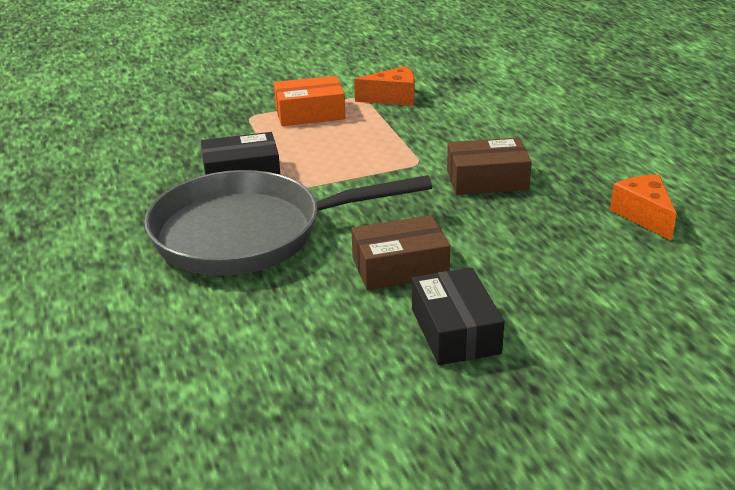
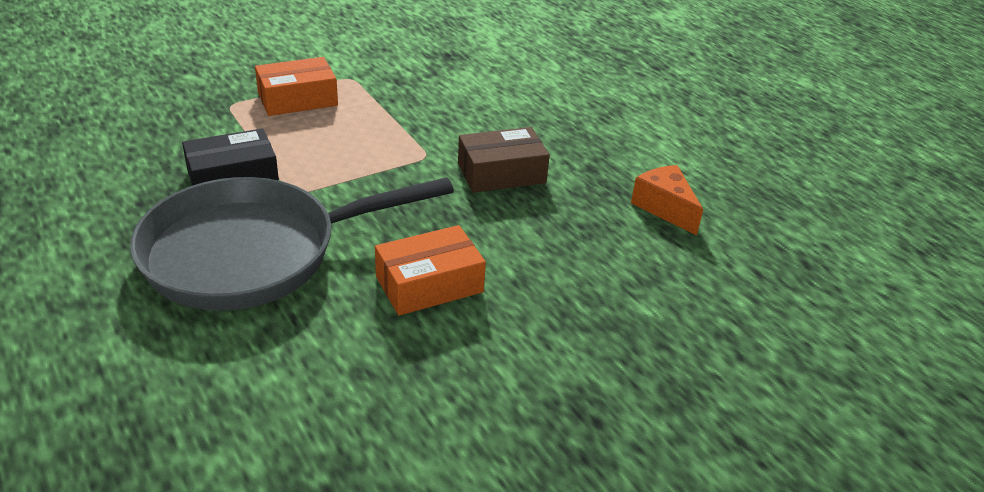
camera: 15 degrees left, 5 degrees up
(393, 98) = (385, 79): orange cheese -> none
(400, 267) = (429, 284): brown box -> orange box
(455, 331) = (502, 358): black box -> none

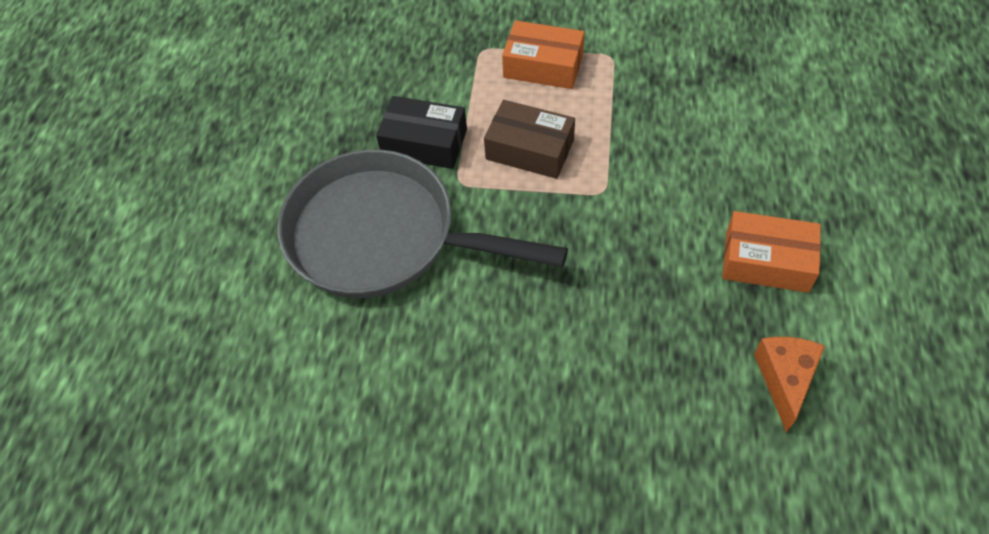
camera: 45 degrees right, 20 degrees up
(429, 284) = (488, 346): orange box -> orange box (766, 261)
(501, 173) = (656, 248): brown box -> brown box (530, 149)

